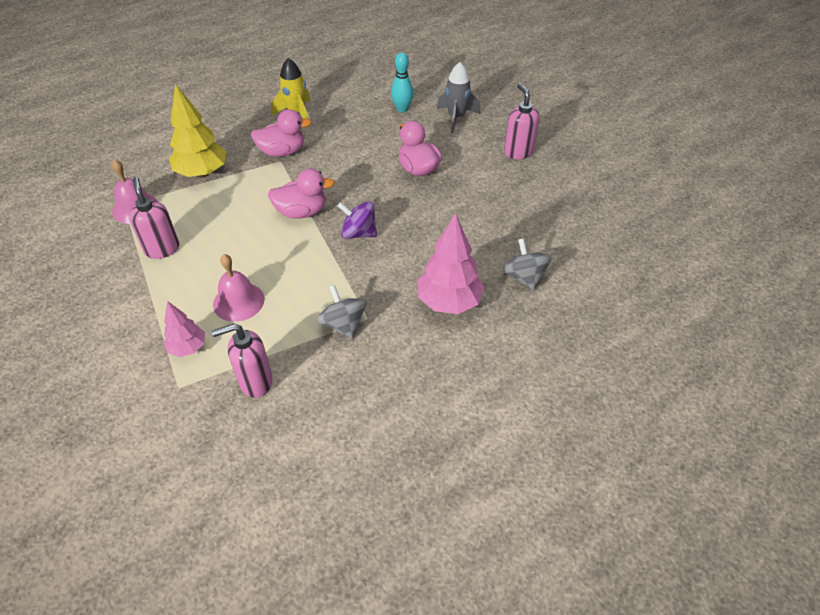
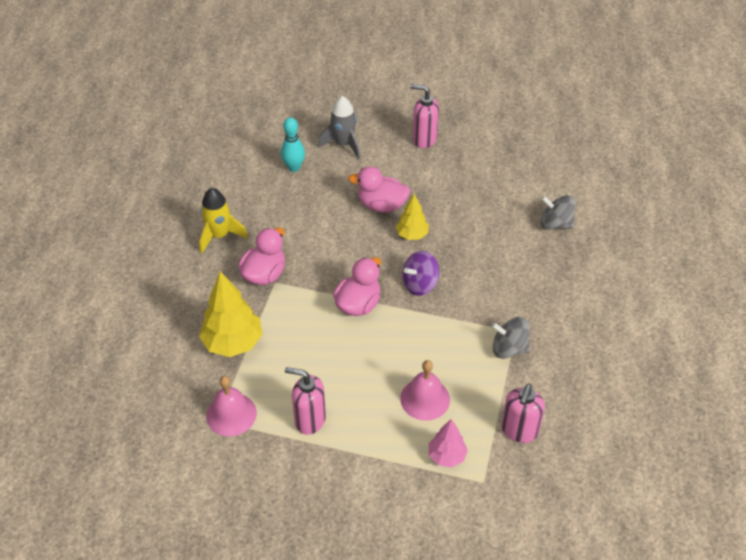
camera: 50 degrees left, 0 degrees up
(406, 201) = (412, 235): none -> yellow tree
(449, 302) = (541, 277): pink tree -> none

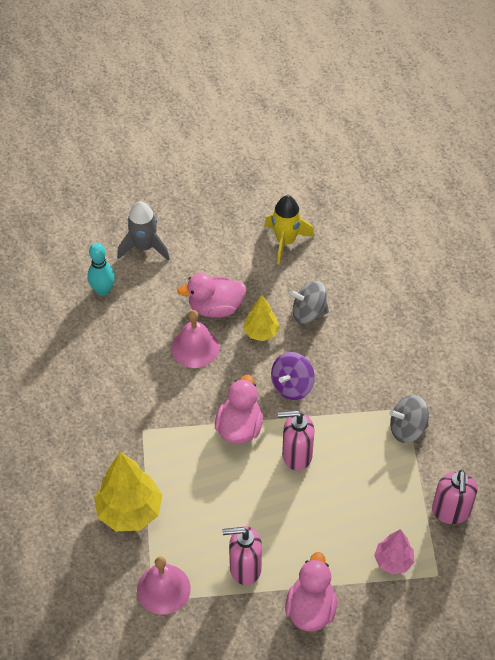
camera: 20 degrees left, 5 degrees up
(219, 235) = (59, 394): yellow rocket -> yellow rocket (285, 241)
(264, 274) = (127, 424): pink duck -> pink duck (310, 608)
(424, 139) = (227, 216): pink soap dispenser -> pink soap dispenser (296, 455)
(425, 399) = (348, 508): pink bell -> pink bell (195, 347)
(555, 224) = (399, 277): grey spinning top -> grey spinning top (308, 312)

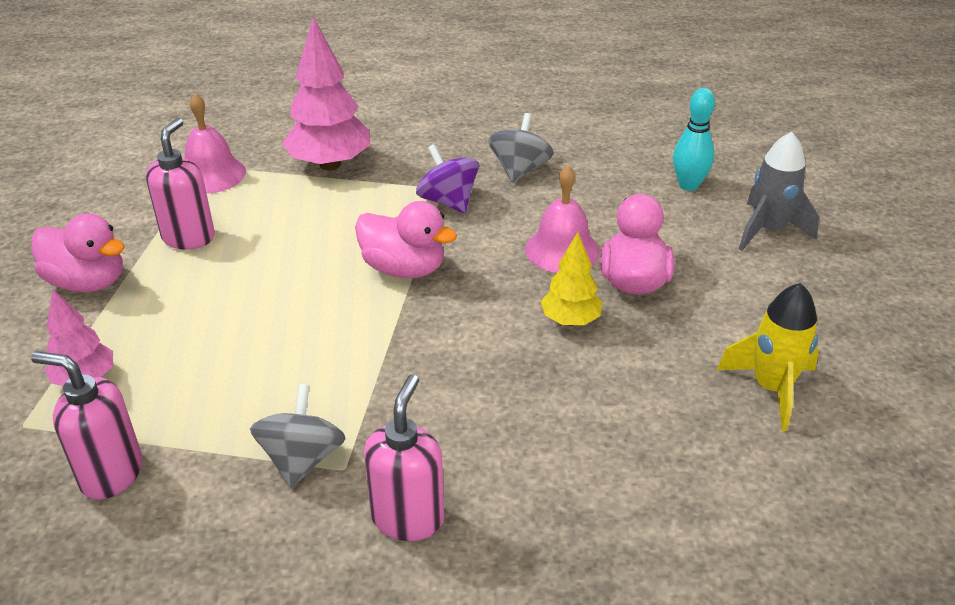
camera: 105 degrees right, 15 degrees down
(129, 511) = (330, 164): yellow tree -> pink tree
(292, 386) = (453, 335): purple spinning top -> purple spinning top (448, 201)
(296, 455) = (326, 315): pink soap dispenser -> pink soap dispenser (408, 517)
(308, 312) = (597, 385): grey spinning top -> grey spinning top (519, 169)

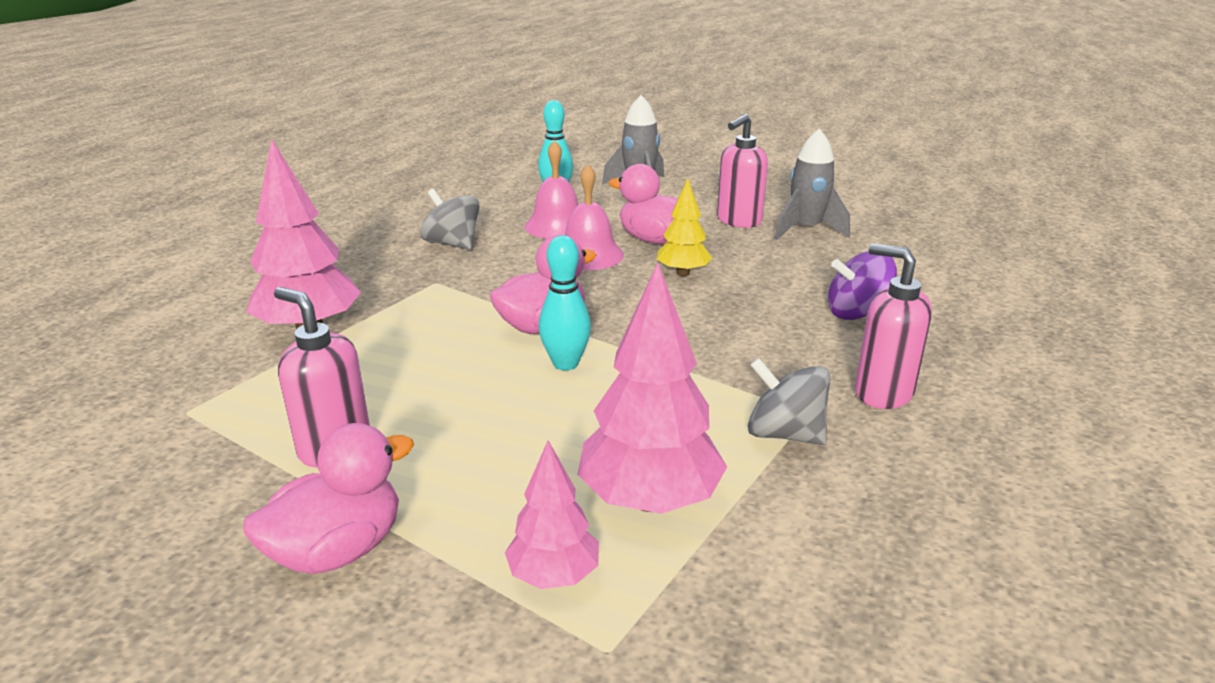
camera: 65 degrees left, 10 degrees down
(111, 474) = (746, 572): pink soap dispenser -> pink soap dispenser (738, 221)
(180, 401) = (649, 500): none -> pink tree
(211, 174) = (215, 409): pink bell -> pink bell (557, 226)
(349, 301) = (565, 363): none -> turquoise bowling pin
(448, 201) = (460, 284): purple spinning top -> purple spinning top (856, 312)
(771, 388) = (806, 229): yellow rocket -> grey rocket

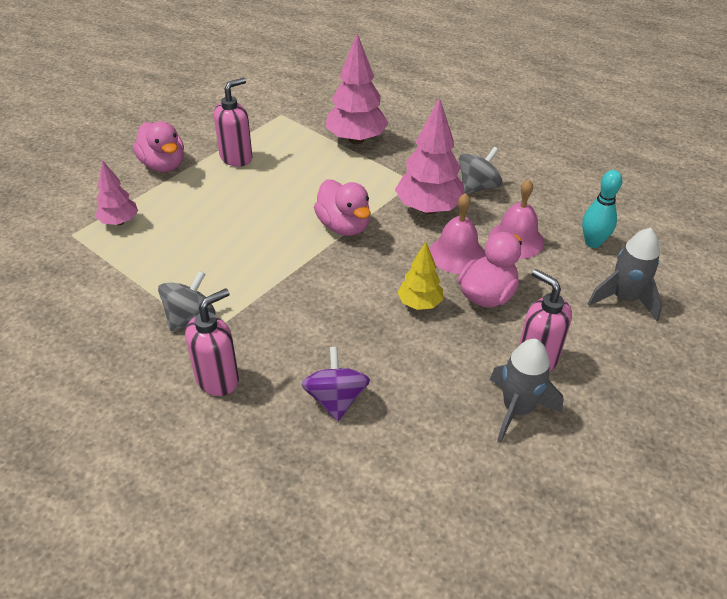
camera: 95 degrees right, 15 degrees up
(565, 363) = (294, 234): turquoise bowling pin -> none
(649, 500) = (155, 255): pink tree -> pink tree (428, 208)

